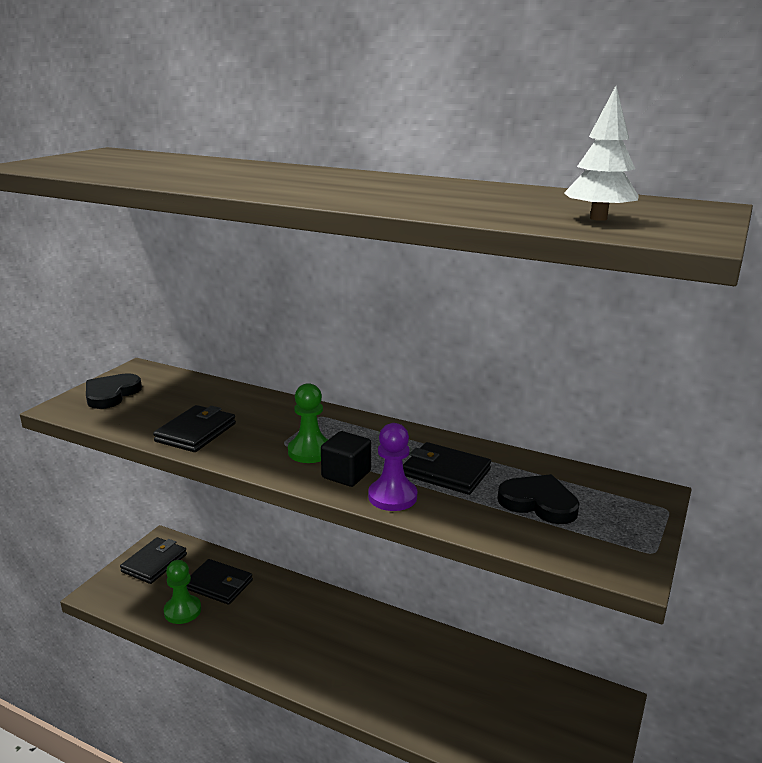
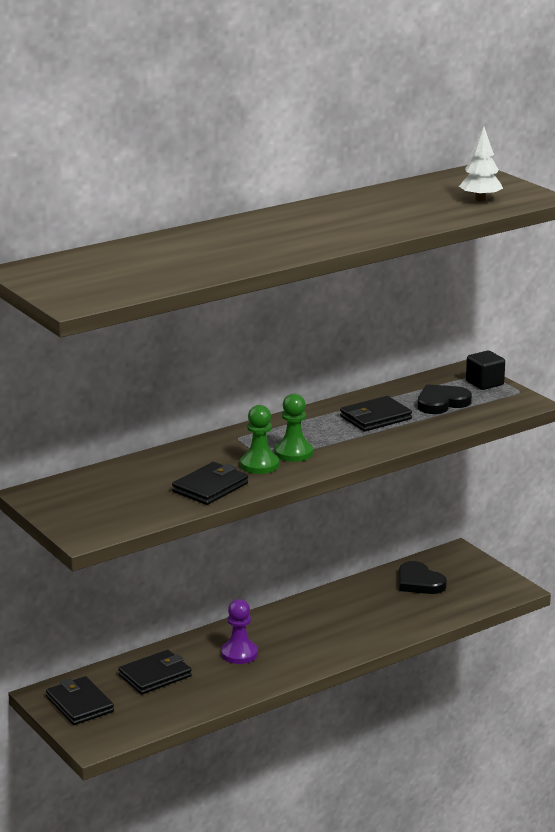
camera: 60 degrees left, 0 degrees up
(111, 394) = (81, 512): black heart -> black heart (419, 582)
(182, 611) = (174, 701): green pawn -> green pawn (259, 465)
(196, 432) = (210, 487): black wallet -> black wallet turned 75 degrees clockwise
(346, 475) = (342, 449): black cube -> black cube (484, 383)
(392, 497) = (387, 441): purple pawn -> purple pawn (239, 654)

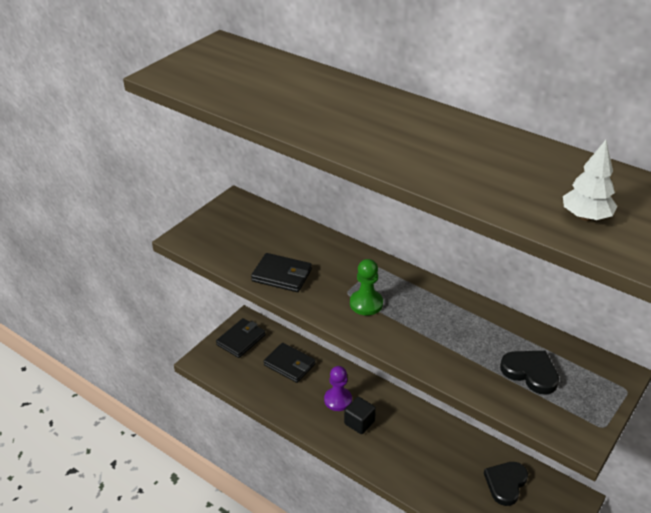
camera: 70 degrees right, 15 degrees up
(259, 465) = (334, 290): green pawn -> none
(375, 418) = (466, 336): black wallet -> none
(484, 383) = (600, 394): black cube -> black cube (359, 422)

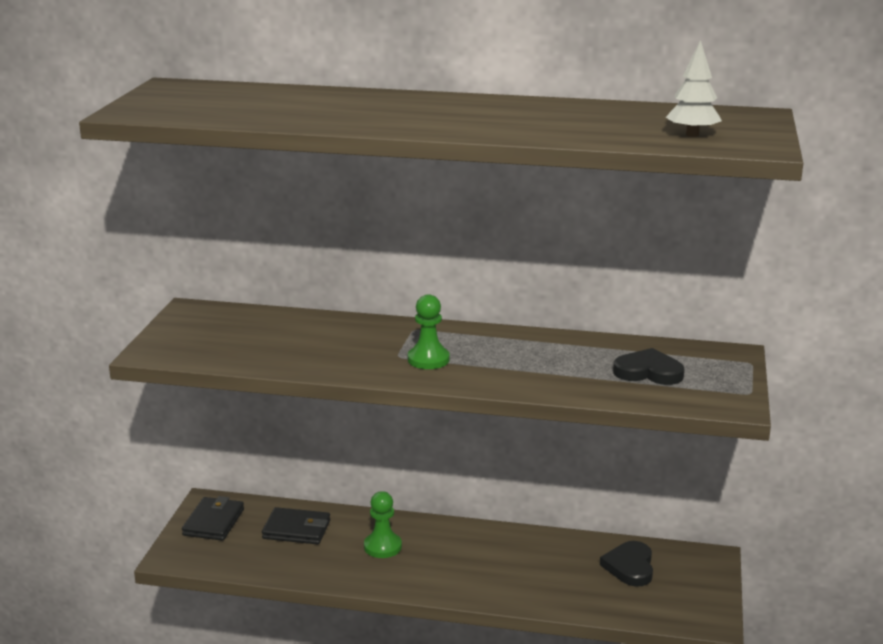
camera: 25 degrees left, 15 degrees down
(282, 275) = (307, 358): black wallet -> none
(338, 400) = (382, 547): purple pawn -> green pawn
(359, 422) = (424, 560): black cube -> none

